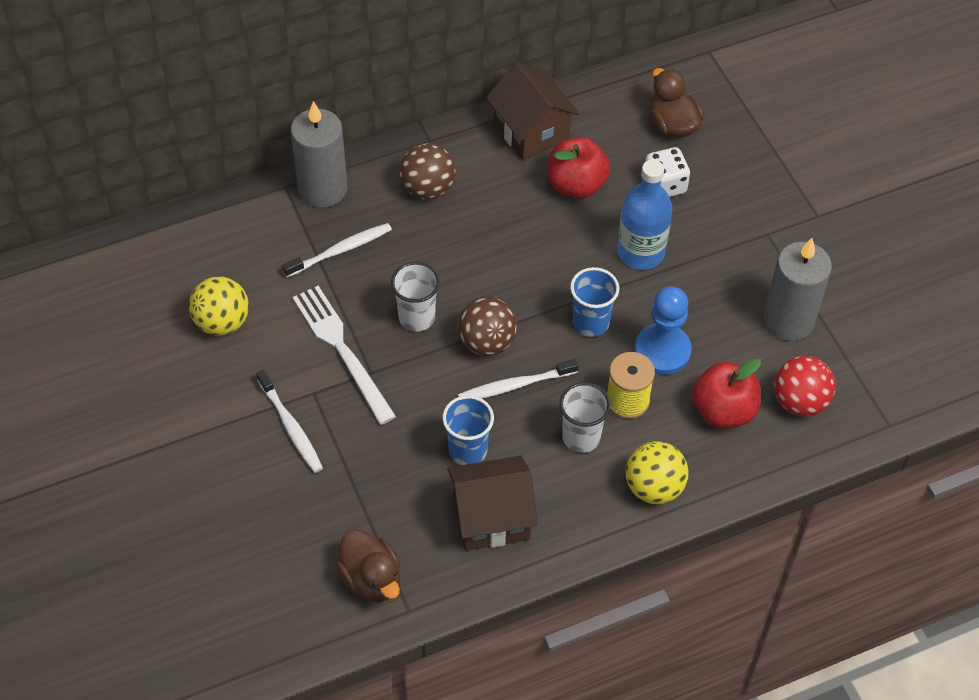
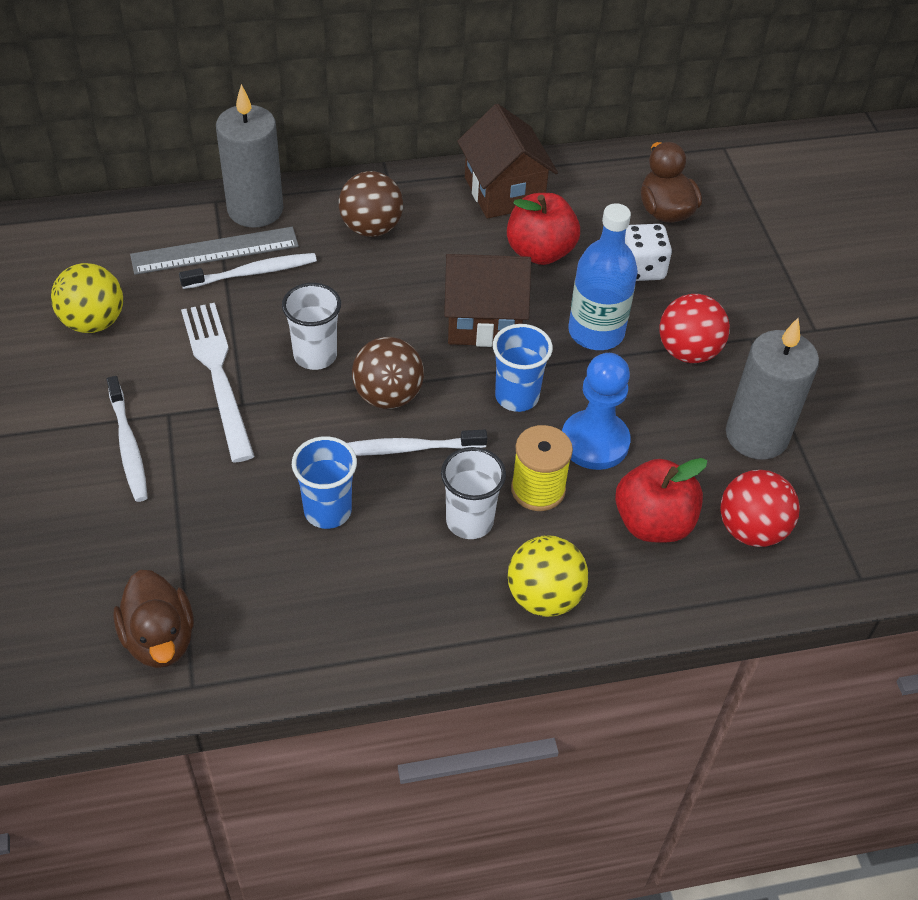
camera: 10 degrees right, 5 degrees down
(301, 236) = (215, 251): none -> grey ruler
(491, 517) = (331, 594): brown house -> brown house (483, 321)
(719, 256) = (688, 351): none -> red ball

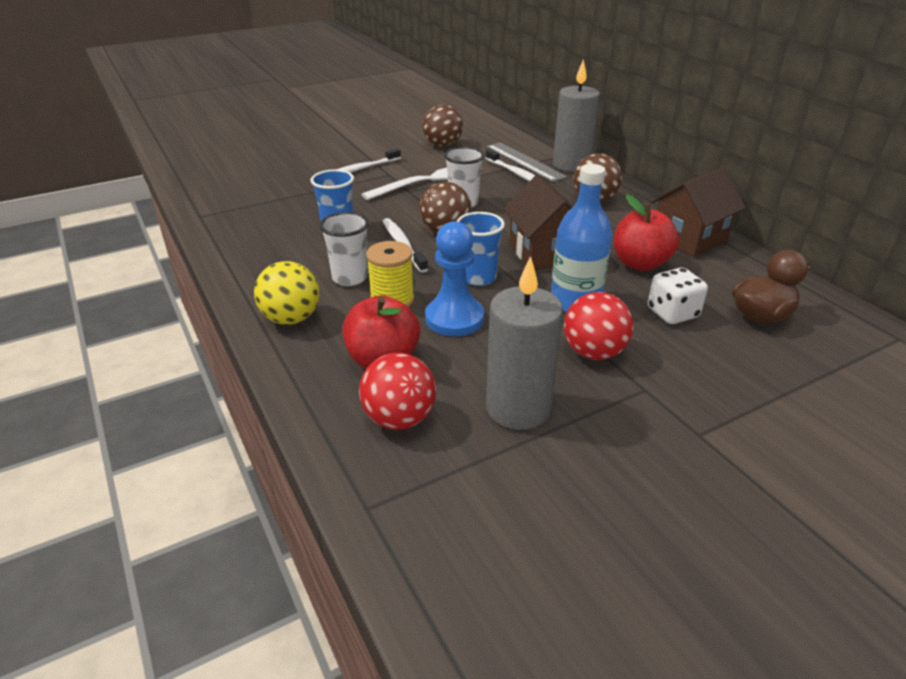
camera: 75 degrees right, 15 degrees down
(93, 322) = (443, 145): yellow ball -> brown ball
(160, 639) = (230, 202): brown duck -> none

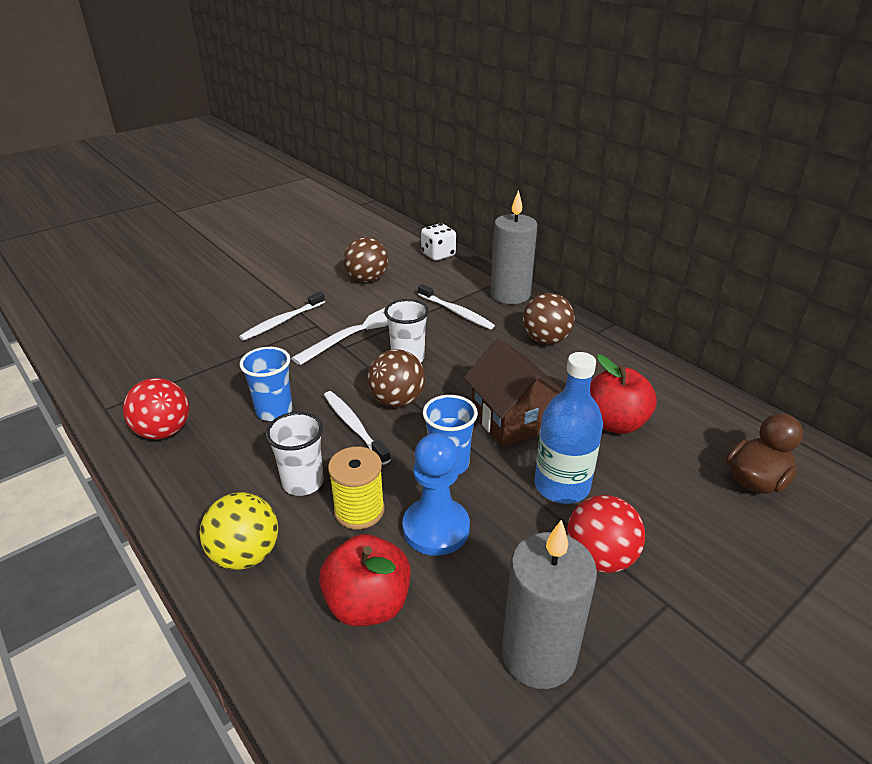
camera: 10 degrees left, 0 degrees up
(399, 418) = (407, 694): red ball -> red ball (164, 431)
(525, 161) = (460, 294): grey ruler -> none
(672, 313) = (666, 489): white dice -> white dice (438, 255)
(689, 239) = (656, 383): brown house -> none

